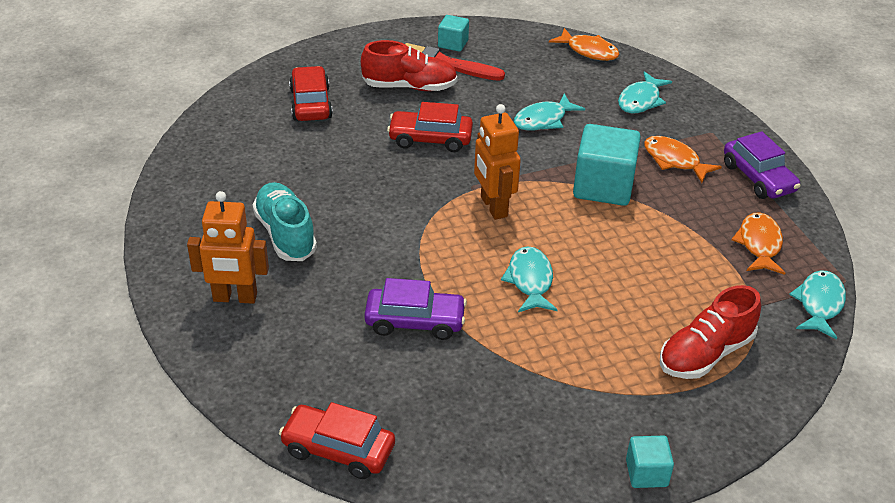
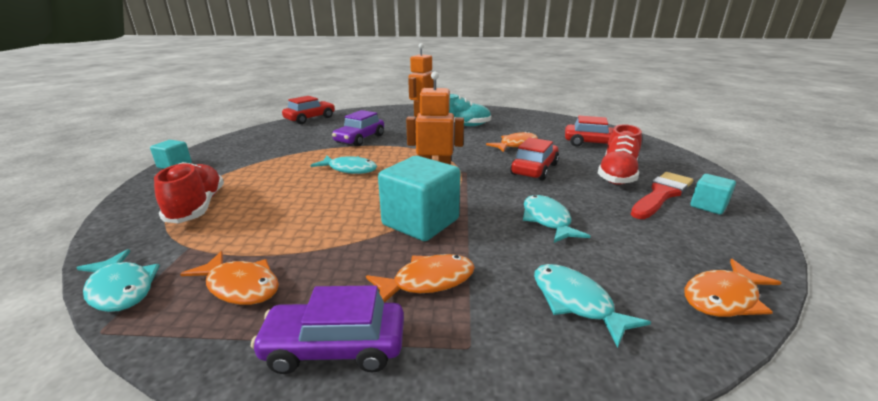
camera: 115 degrees right, 15 degrees down
(352, 163) = (516, 145): none -> orange fish

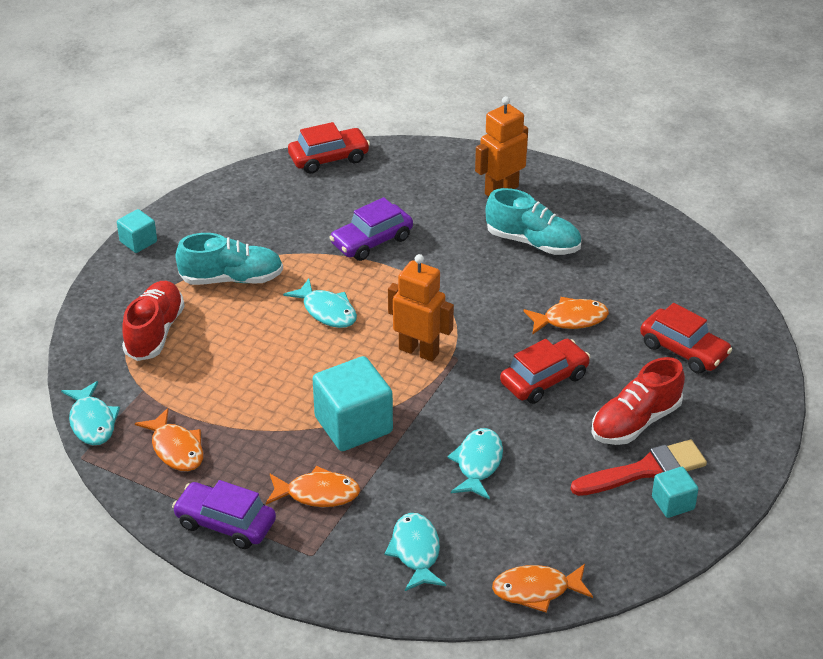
camera: 25 degrees right, 15 degrees up
(263, 168) = (232, 279): none -> turquoise shoe

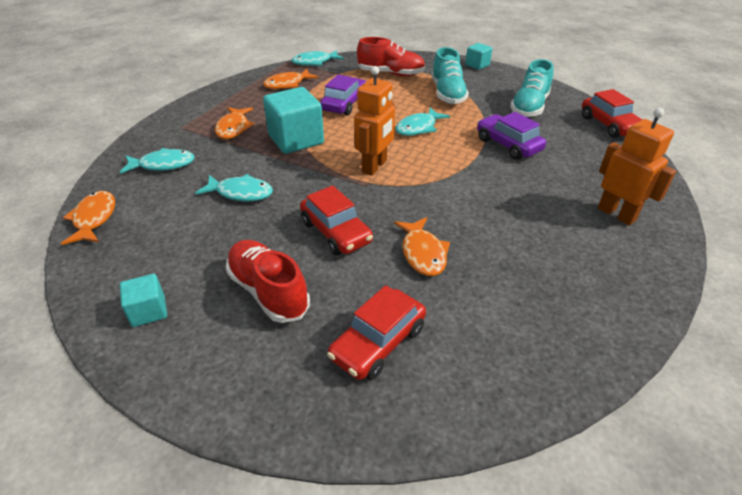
camera: 90 degrees right, 0 degrees up
(225, 523) = (220, 100): purple car -> purple car (345, 104)
(533, 242) = (539, 232): turquoise shoe -> turquoise shoe (529, 107)
(645, 470) = (200, 294): red brush -> none

